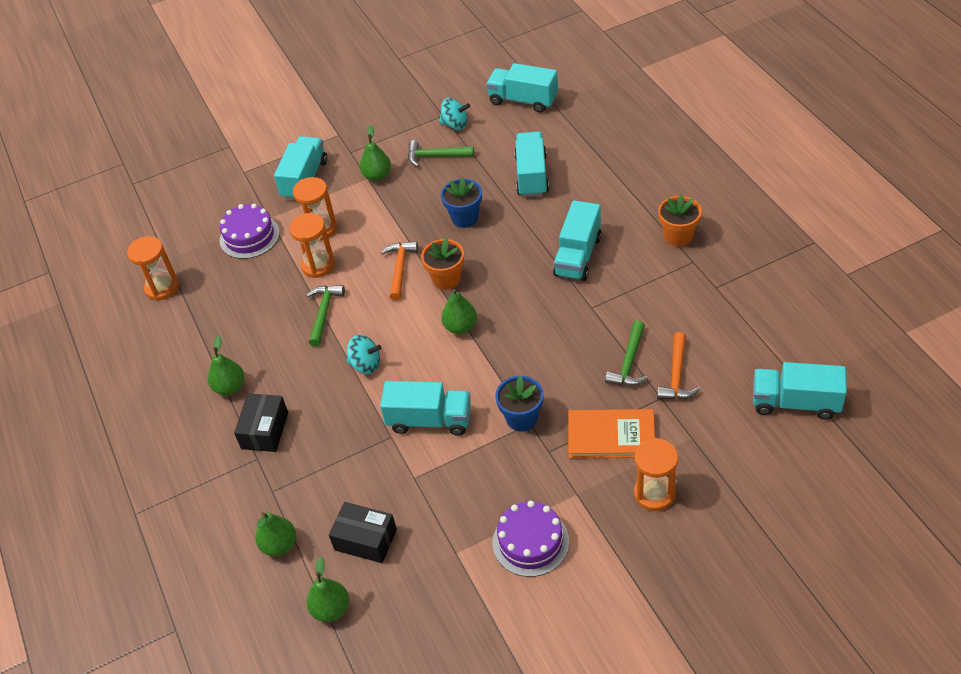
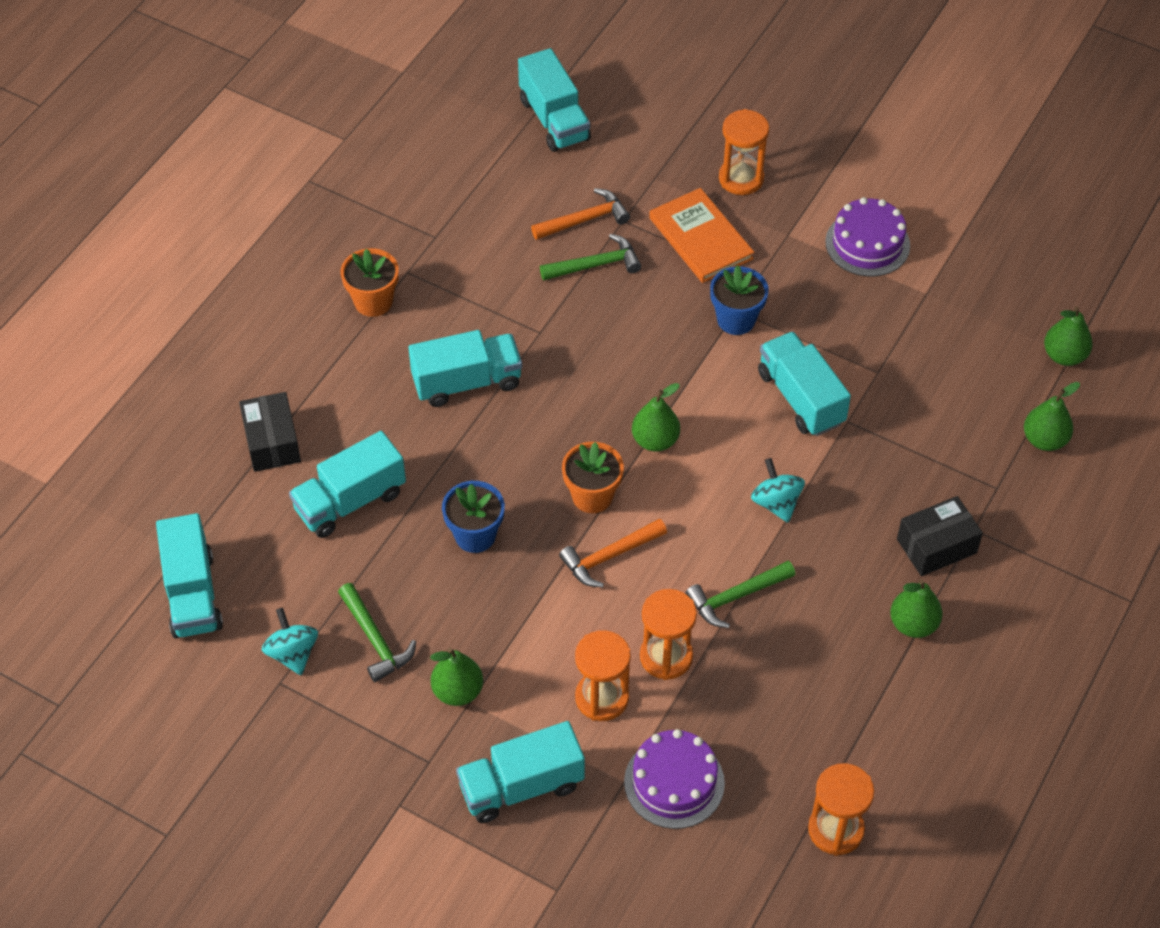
camera: 130 degrees left, 5 degrees up
(365, 540) = (976, 371): black box -> black box (272, 442)

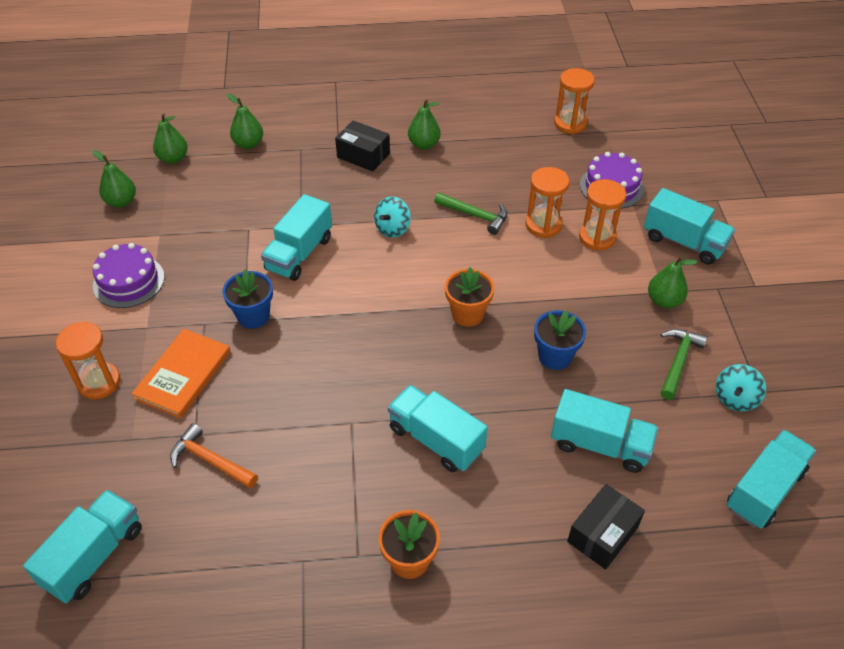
camera: 125 degrees left, 5 degrees down
(595, 265) = (256, 425): green hammer -> none
(609, 557) = (503, 282): orange hammer -> none
(655, 440) = (395, 306): green pear -> green pear (121, 202)

